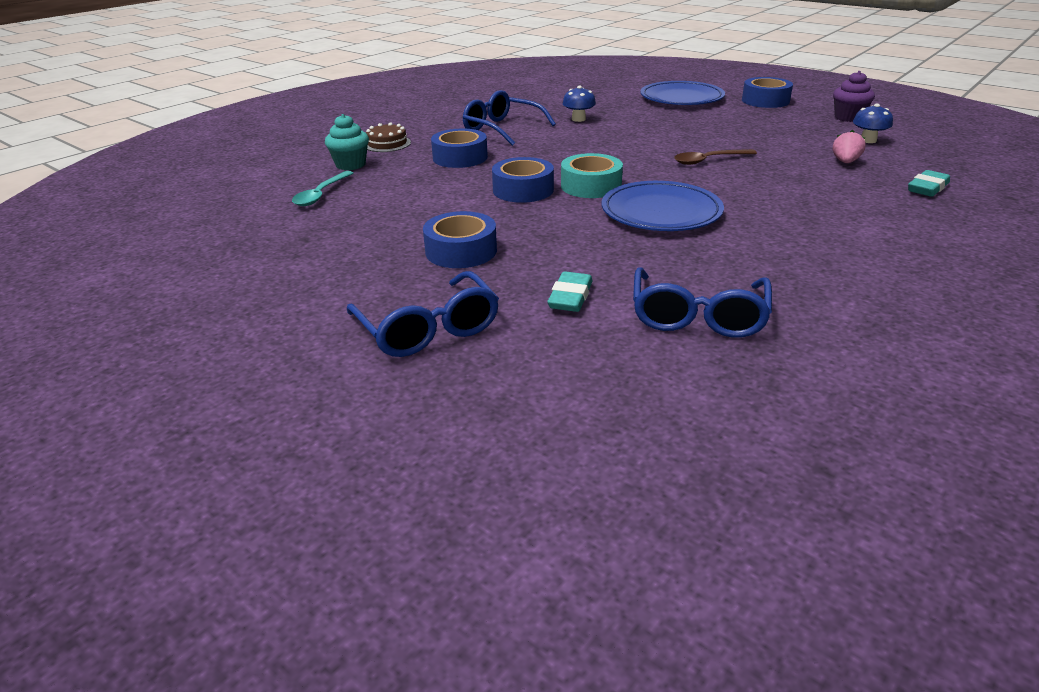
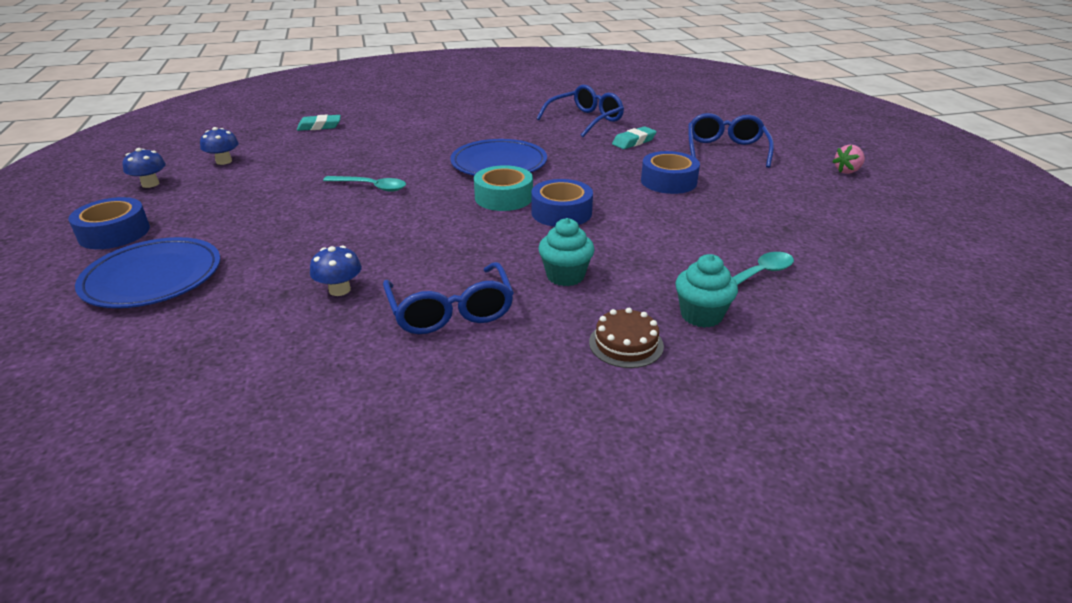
camera: 145 degrees left, 0 degrees up
(460, 157) = (565, 276): blue tape -> turquoise cupcake
(708, 160) = (371, 187): brown spoon -> turquoise spoon
(845, 162) = (298, 153): pink strawberry -> pink strawberry (847, 171)
(848, 118) = (150, 184): purple cupcake -> blue mushroom

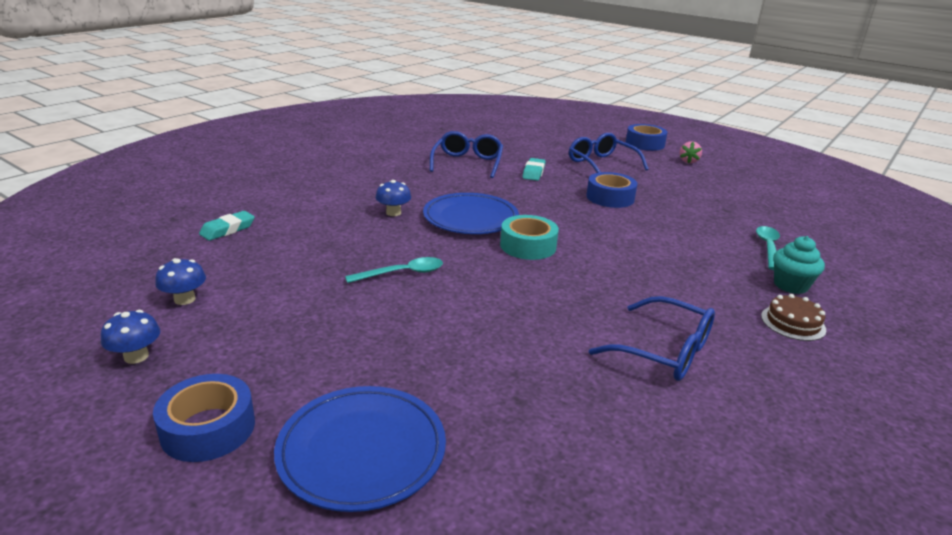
camera: 40 degrees left, 5 degrees down
(339, 290) = (557, 374): blue mushroom -> blue mushroom (393, 213)
(561, 212) = (589, 244): blue tape -> blue tape (645, 144)
(565, 276) = (679, 291): turquoise cupcake -> none

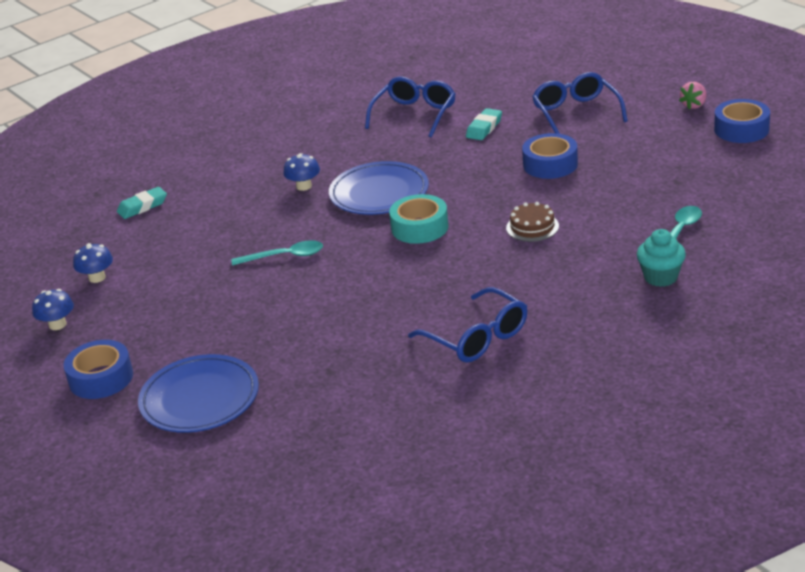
camera: 20 degrees right, 5 degrees up
(645, 144) = (659, 76): blue tape -> blue tape (741, 129)
(793, 323) = (624, 316): brown cake -> brown cake (532, 227)

